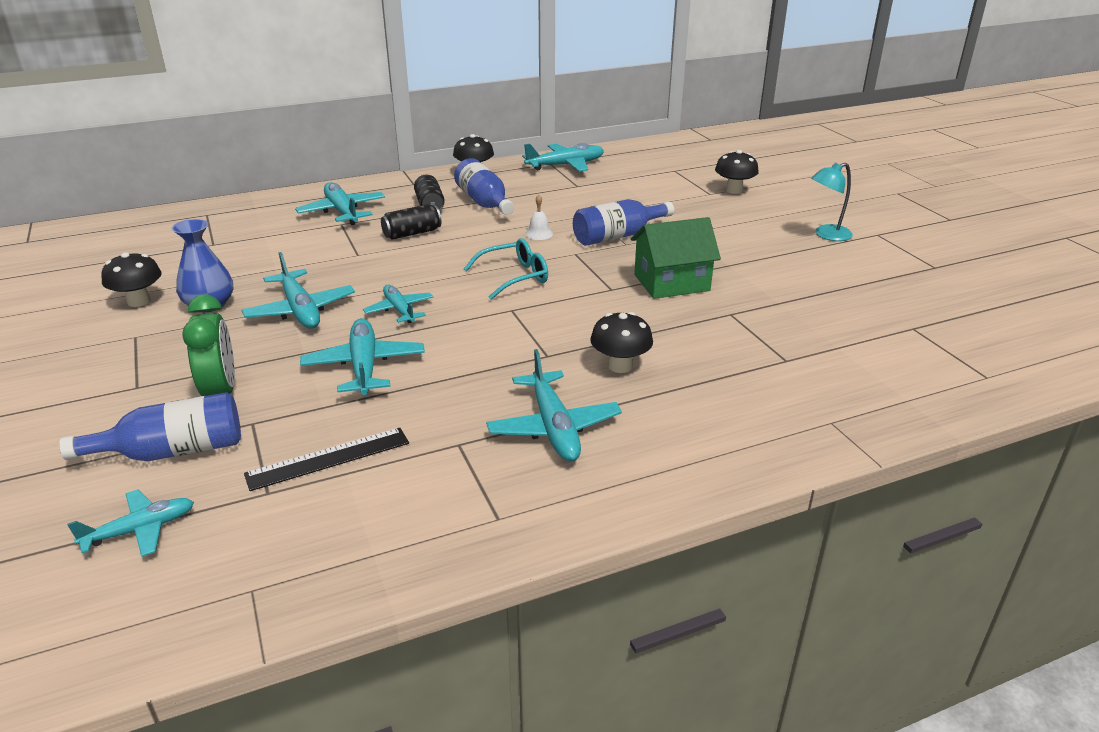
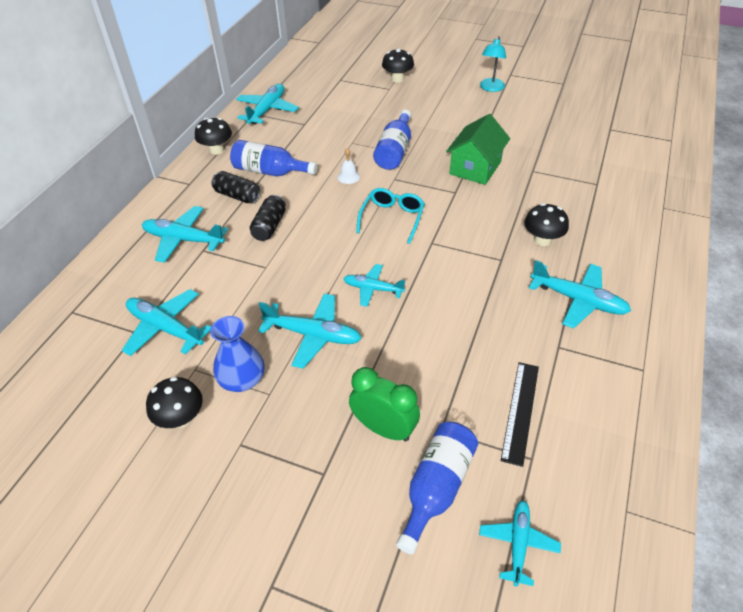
camera: 45 degrees left, 15 degrees up
(364, 366) = (427, 341): turquoise plane -> turquoise plane (165, 328)

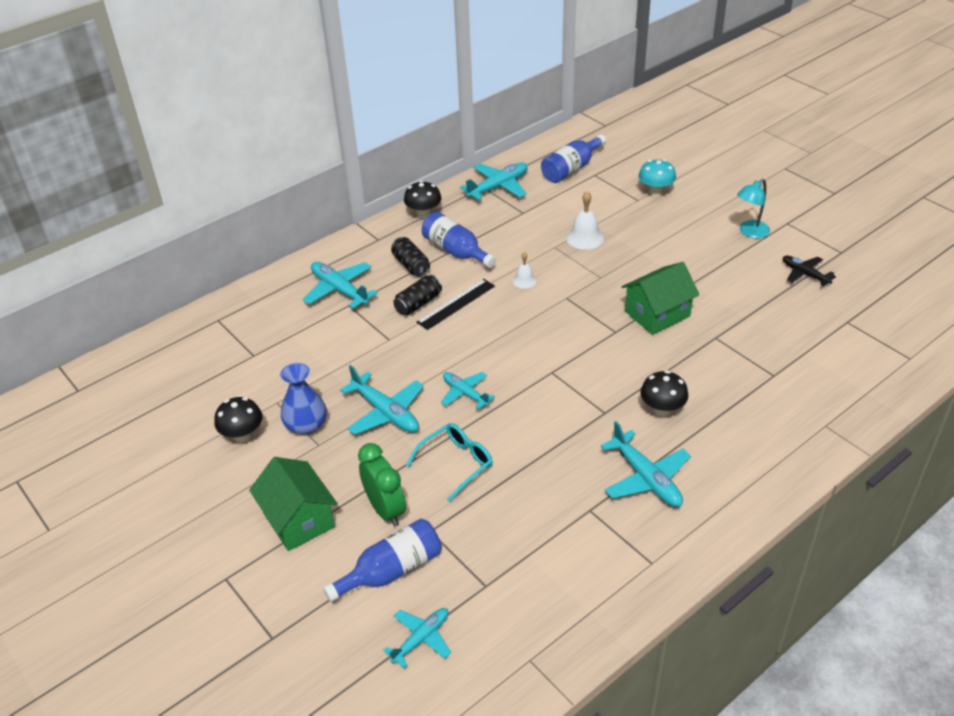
camera: 30 degrees right, 5 degrees down
(165, 328) = (276, 360): turquoise plane -> none
(304, 480) = (298, 519): none -> green house
(371, 128) = (585, 238): none -> white bell
(392, 218) = (533, 335): turquoise glasses -> turquoise glasses (456, 463)
(394, 151) = (589, 269): blue bottle -> blue bottle (571, 169)
(397, 79) = (655, 191): black mushroom -> turquoise mushroom
(520, 411) = (508, 546): black ruler -> black ruler (456, 304)
(553, 105) = (804, 274): none -> black plane

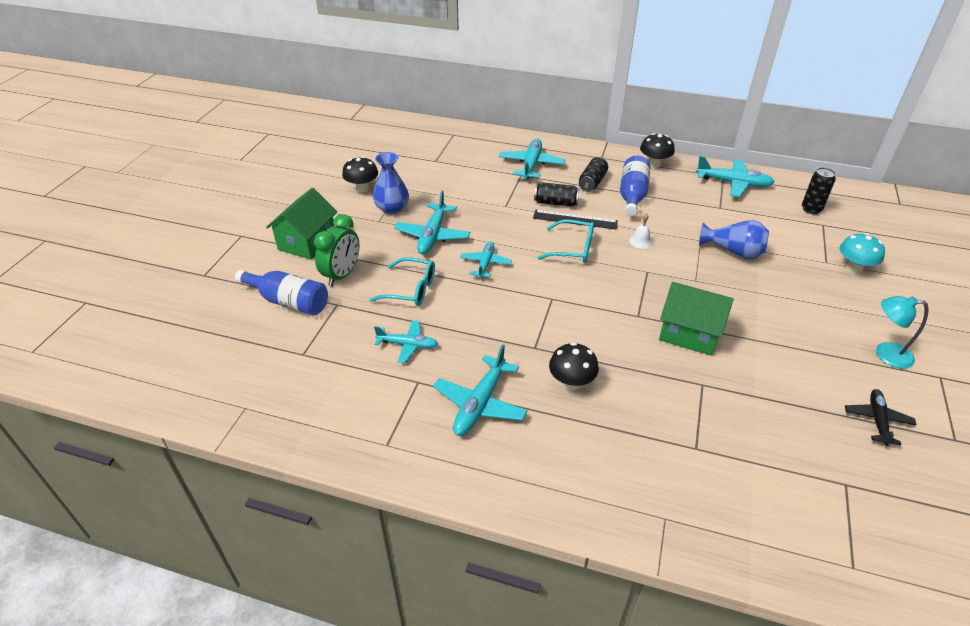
camera: 55 degrees right, 0 degrees up
(421, 638) = (236, 342): turquoise plane -> turquoise plane (408, 345)
(496, 326) = (573, 248): none -> turquoise glasses
(571, 169) = (811, 209): blue bottle -> black can
(585, 238) = (733, 252): white bell -> blue vase

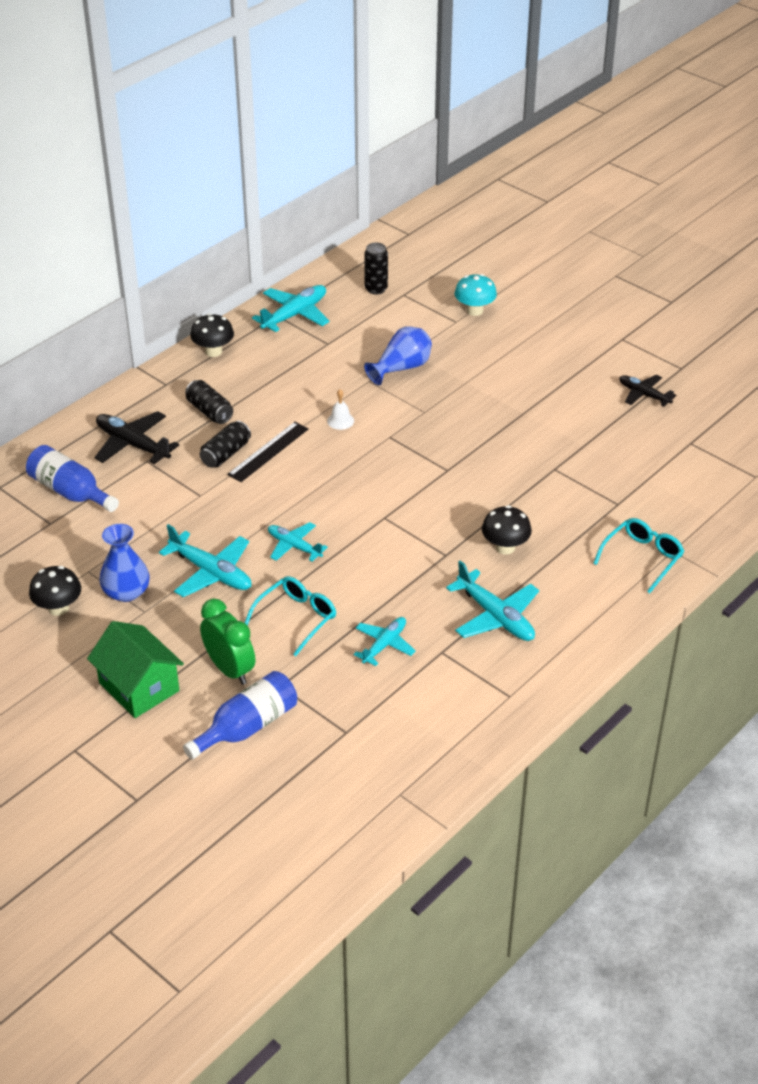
camera: 65 degrees left, 0 degrees up
(531, 165) = (132, 444): turquoise plane -> black plane
(573, 248) = (317, 472): turquoise glasses -> turquoise glasses (642, 558)
(632, 195) = (258, 392): blue bottle -> blue bottle (70, 492)
(689, 333) = (490, 448): green house -> none
(885, 354) = (582, 352): turquoise lamp -> none

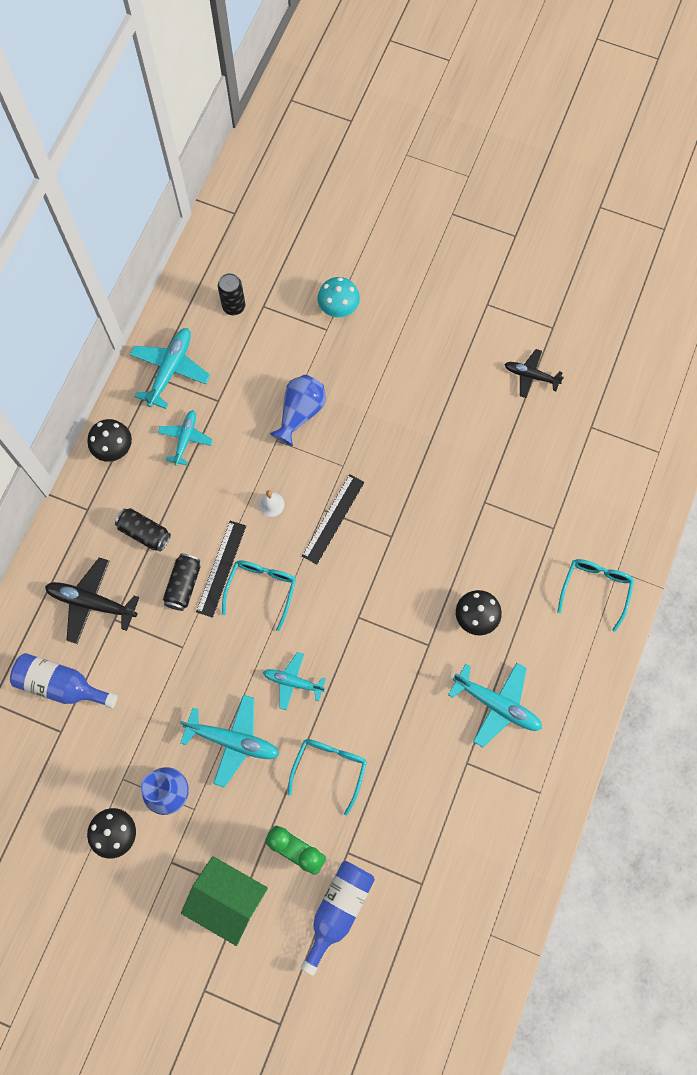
camera: 20 degrees left, 30 degrees up
(299, 475) = (261, 589): none -> turquoise glasses
(384, 645) = (416, 772): turquoise plane -> turquoise plane (185, 439)
(395, 444) = (333, 519): none -> black ruler

